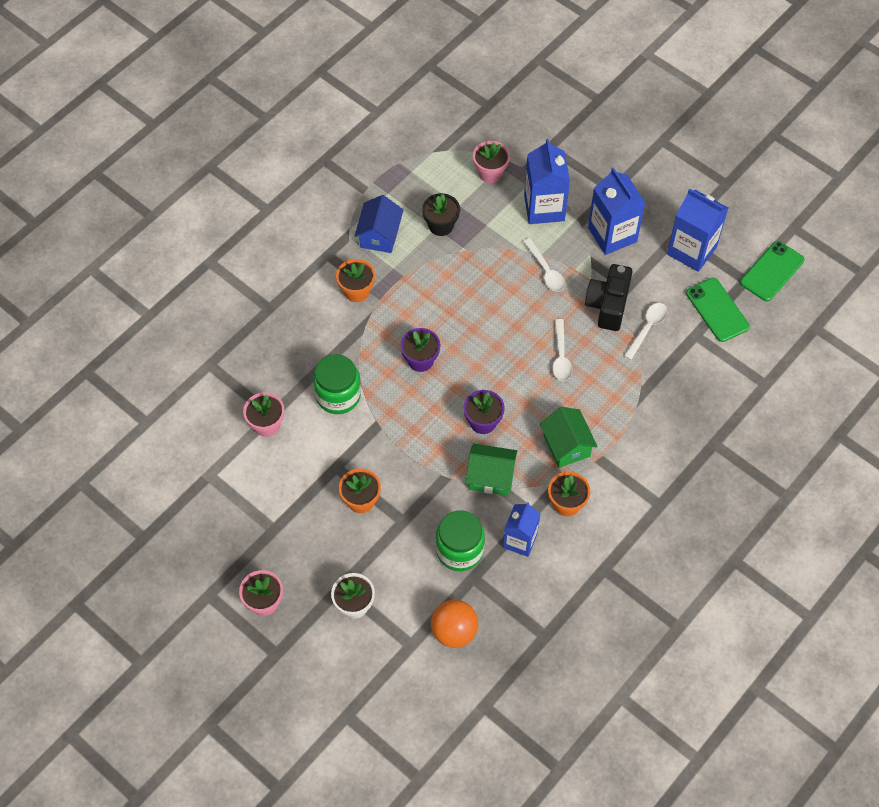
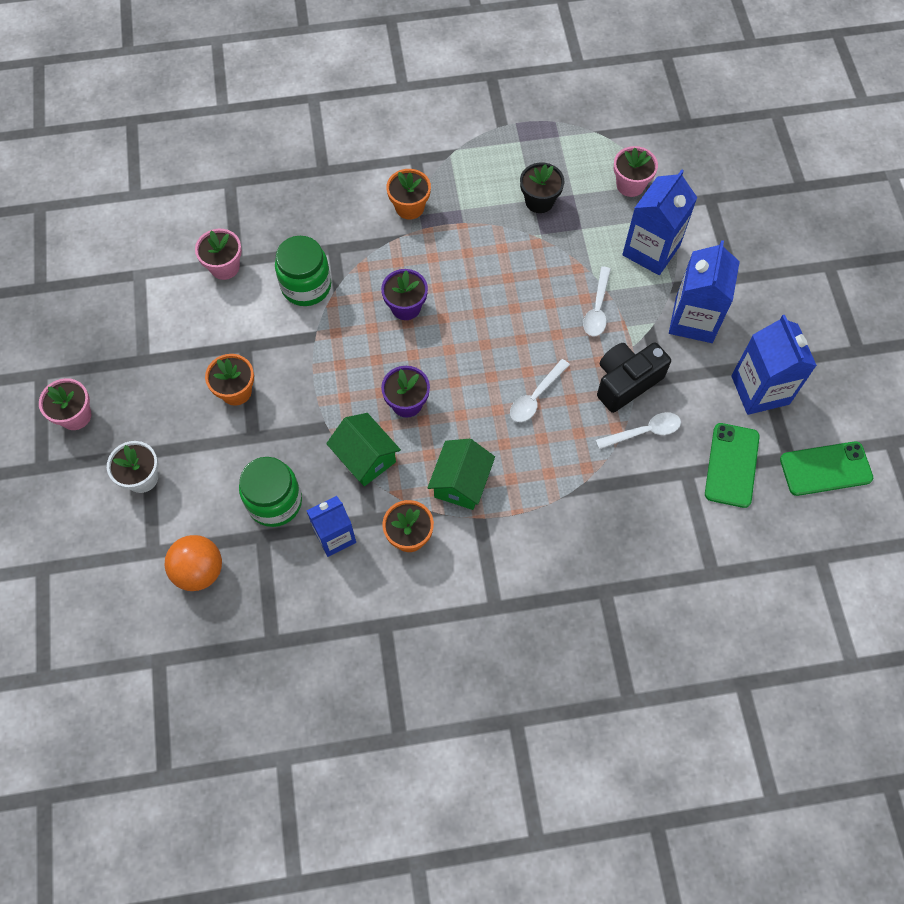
camera: 40 degrees right, 5 degrees up
(379, 235) = (476, 173): blue house -> none

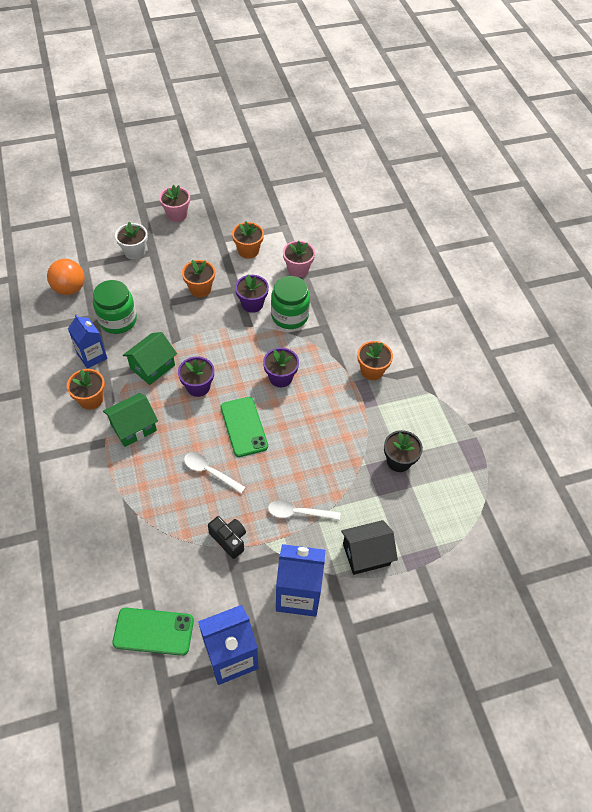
camera: 80 degrees right, 10 degrees down
(175, 324) = (248, 251): none -> orange flower pot
(276, 328) = (252, 304): none -> purple flower pot
(461, 483) = (133, 427): green house -> green house turned 45 degrees counterclockwise
(626, 382) = (229, 539): black camera -> black camera, size x0.65
(630, 185) = (433, 533): pink flower pot -> none
(644, 432) = (183, 556): white spoon -> none
(651, 250) = (366, 554): blue carton -> black house
(825, 469) = (152, 720): green phone -> green phone (244, 426)

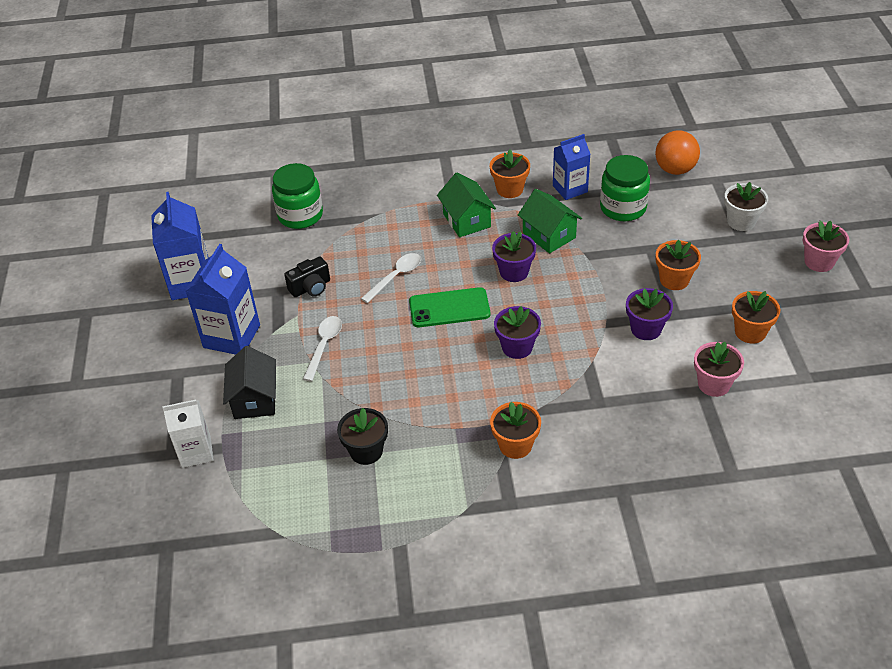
camera: 105 degrees right, 10 degrees down
(153, 631) = (236, 232): green phone -> none
(289, 316) = (622, 366): green jar -> green jar (300, 215)
(430, 586) = (196, 452): none -> white carton

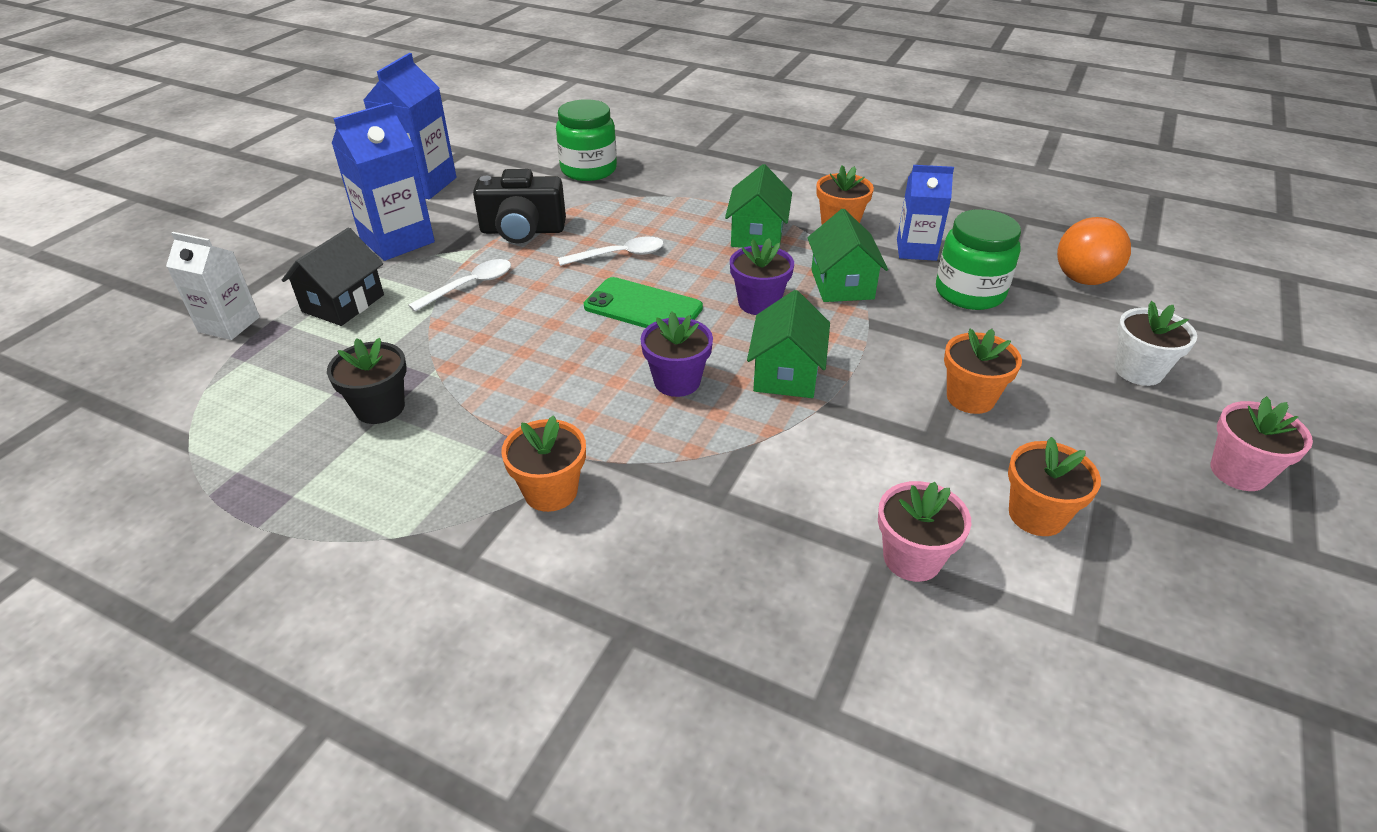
camera: 30 degrees right, 5 degrees down
(311, 287) = (522, 231): black camera -> black camera, size x1.54
(570, 312) = (786, 373): none -> green house
(646, 329) = (872, 438): purple flower pot -> none

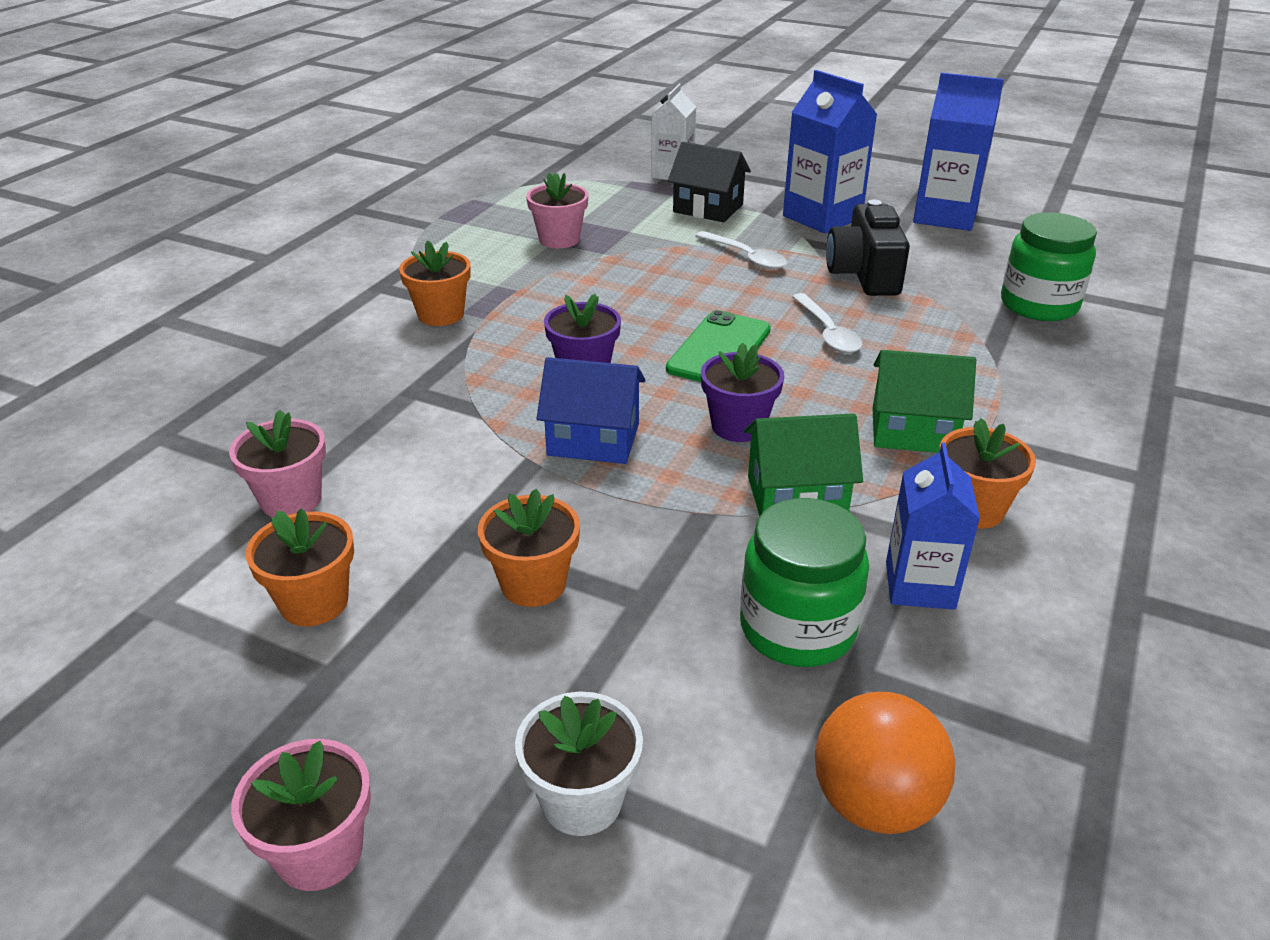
camera: 90 degrees right, 5 degrees down
(380, 407) = (559, 239): black flower pot -> pink flower pot
(786, 373) = (593, 439): green house -> blue house

